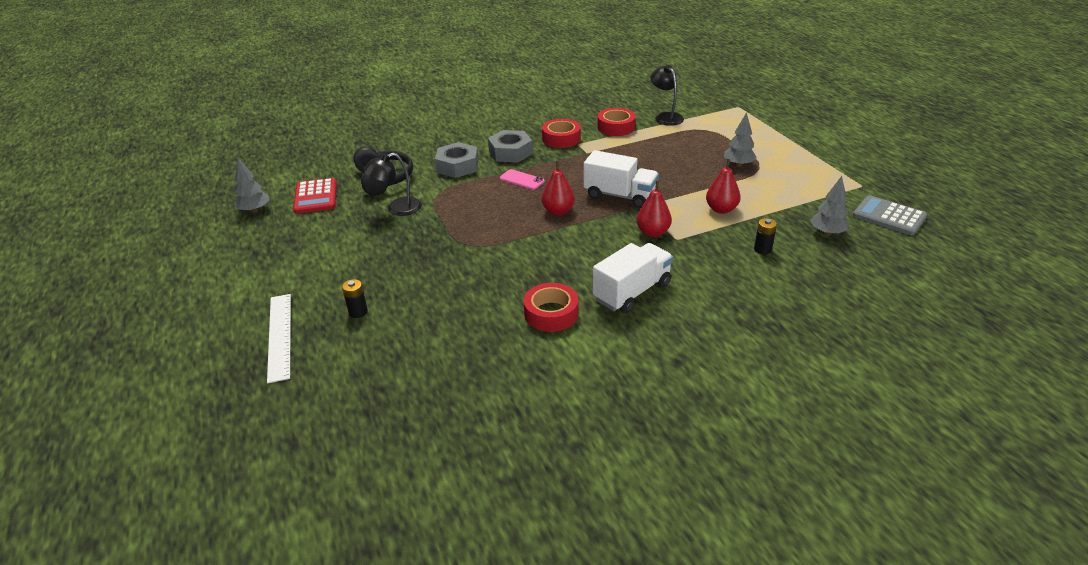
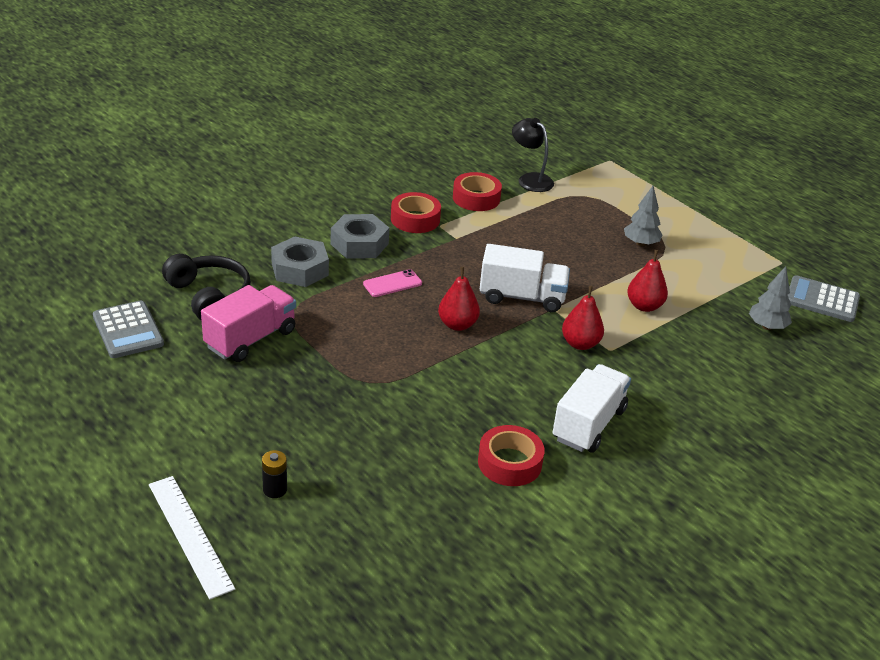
camera: 20 degrees left, 0 degrees up
(254, 210) = (51, 358): grey tree -> none
(315, 197) = (128, 330): red calculator -> grey calculator
(397, 209) = (250, 339): black lamp -> pink truck
(522, 180) = (392, 284): pink phone -> pink phone turned 45 degrees counterclockwise
(762, 249) = (707, 354): black battery -> none

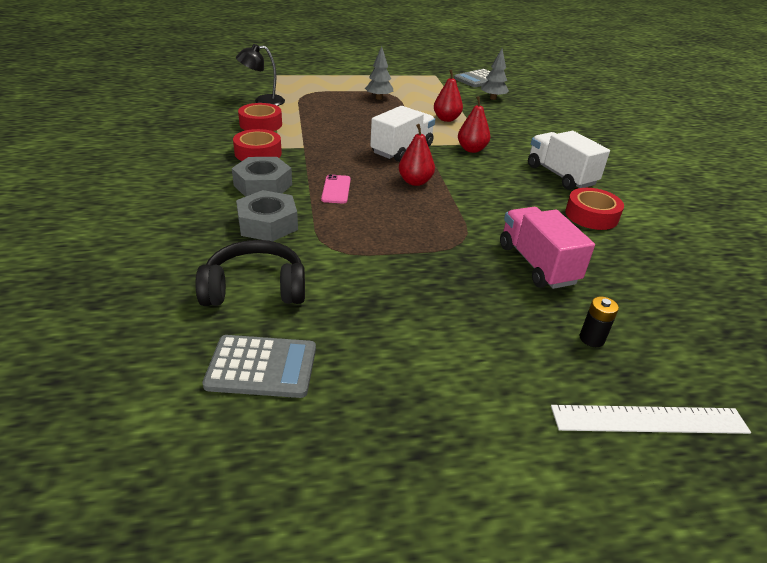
camera: 60 degrees left, 0 degrees up
(250, 339) = (352, 284): pink truck -> pink truck (537, 264)

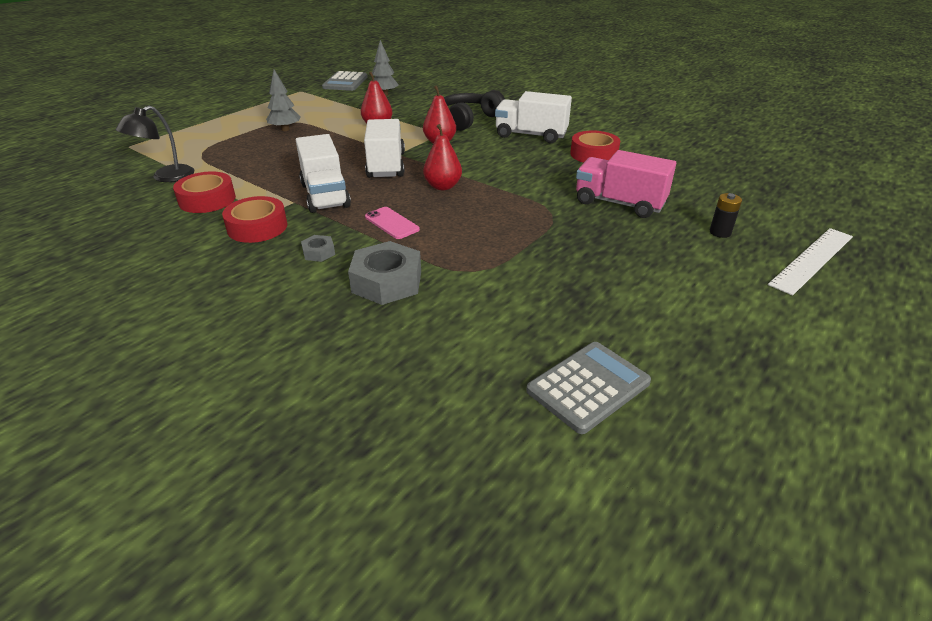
camera: 40 degrees left, 0 degrees up
(255, 288) = (475, 337): black headphones -> black headphones (468, 119)
(263, 185) = (319, 252): grey nut -> grey nut, size x0.49
(328, 152) = (325, 195): none -> white truck

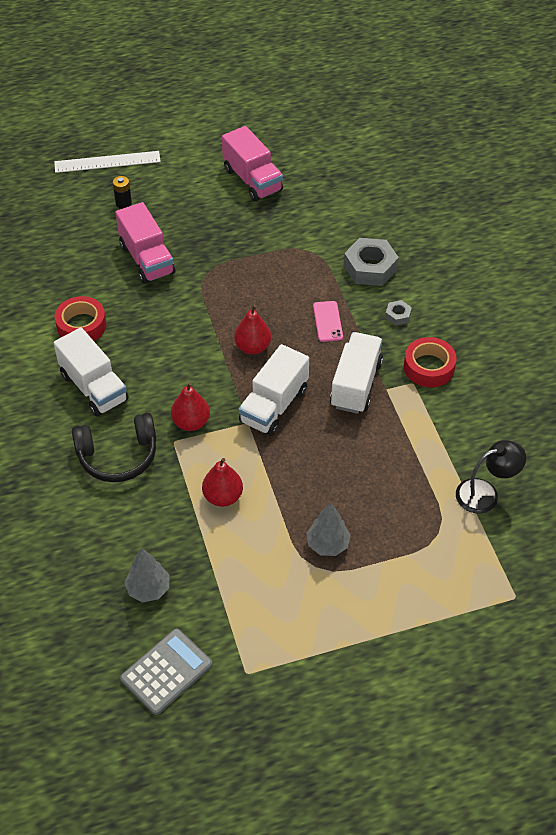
camera: 145 degrees left, 15 degrees up
(207, 200) = (457, 429): red tape -> none
(588, 387) = (323, 162): grey calculator -> none
(640, 314) = (252, 180): none -> pink truck

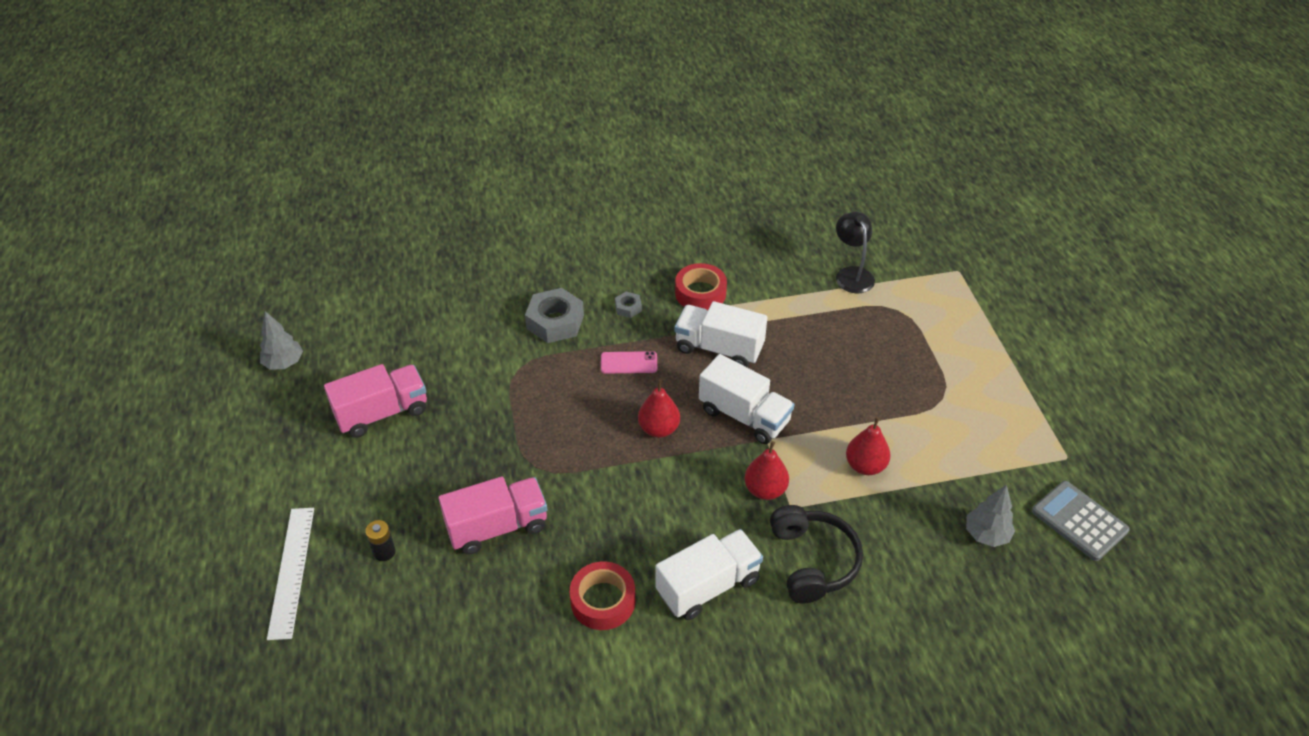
camera: 85 degrees left, 5 degrees down
(328, 544) = (917, 387): grey tree -> grey tree (284, 363)

